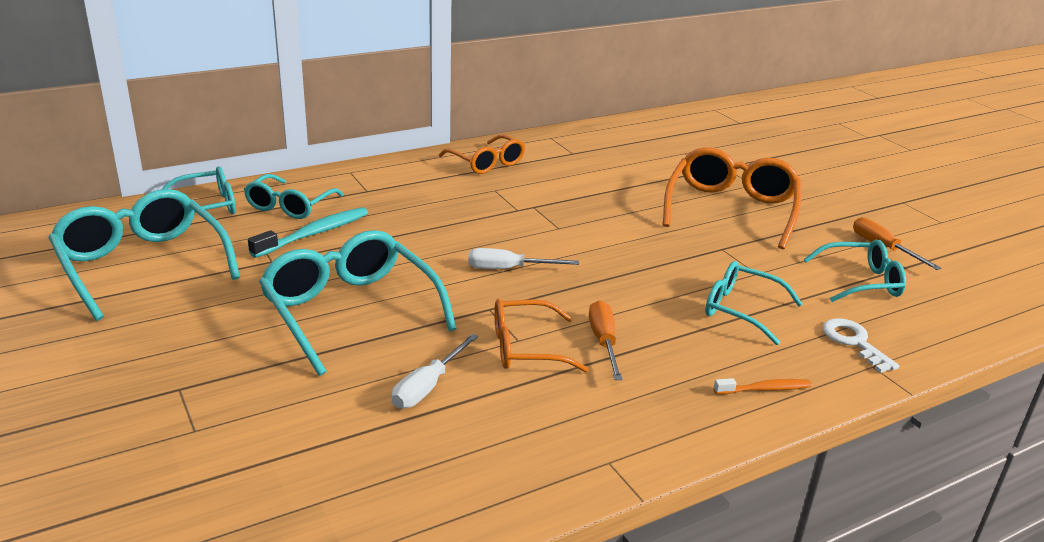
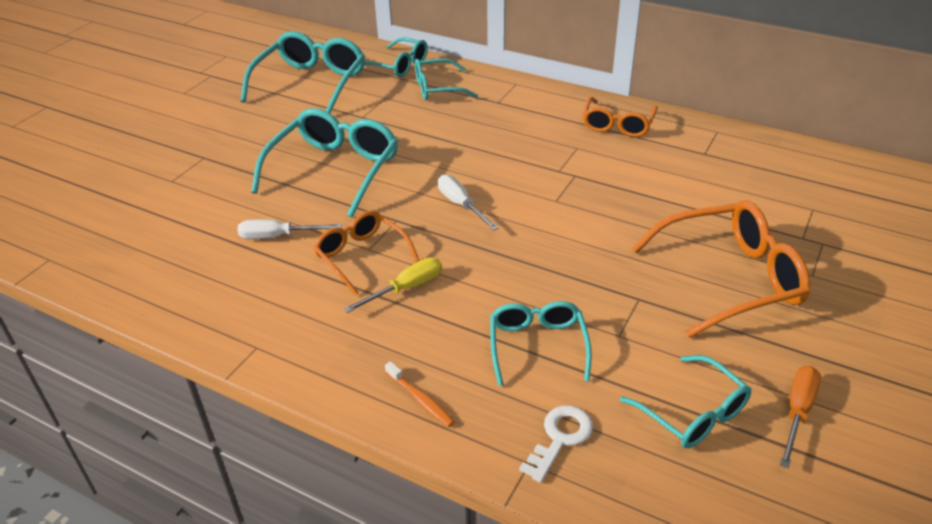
camera: 60 degrees right, 10 degrees up
(314, 234) = (413, 113): turquoise toothbrush -> none
(604, 342) = (406, 288): orange screwdriver -> yellow screwdriver

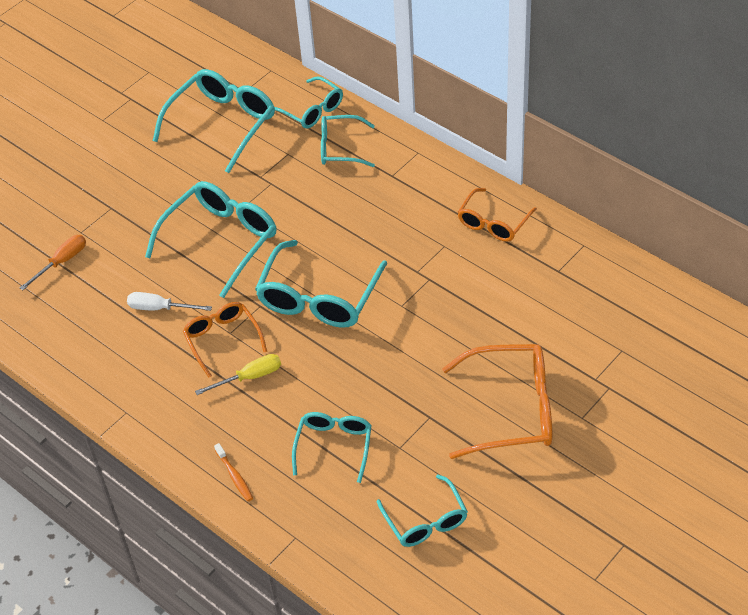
camera: 15 degrees right, 10 degrees up
(461, 205) = (319, 298): white screwdriver -> turquoise glasses
(560, 438) = (323, 523): white key -> none
(797, 412) = (502, 533): orange screwdriver -> orange screwdriver (62, 262)

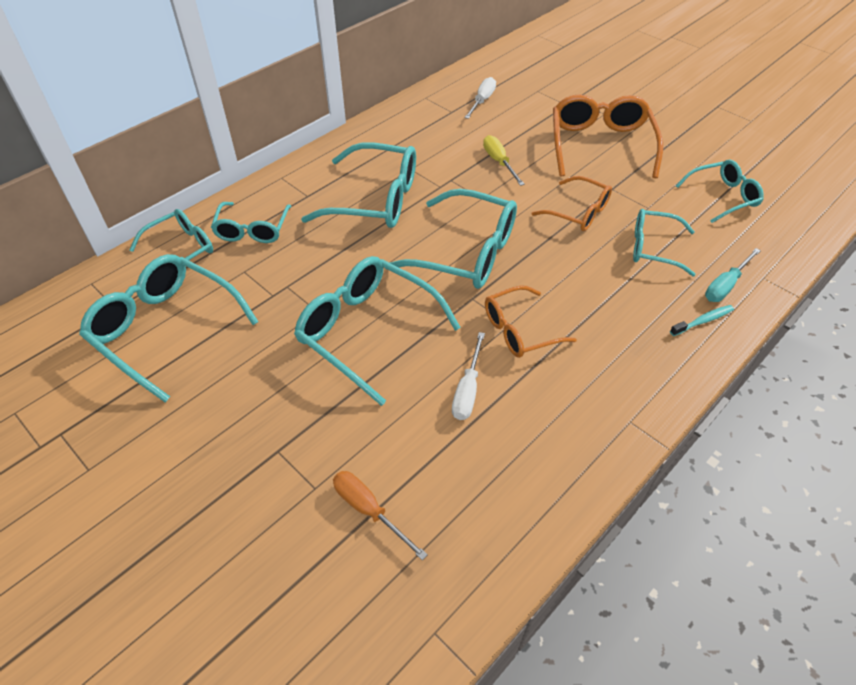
camera: 90 degrees left, 0 degrees up
(235, 476) = (703, 321): orange toothbrush -> turquoise toothbrush
(250, 377) = (572, 308): yellow screwdriver -> yellow screwdriver (499, 162)
(282, 502) = (725, 285): none -> turquoise screwdriver
(391, 224) = (375, 199): none -> turquoise glasses
(493, 223) = (388, 139): orange glasses -> orange glasses (578, 212)
(586, 297) = (482, 101): none -> white screwdriver

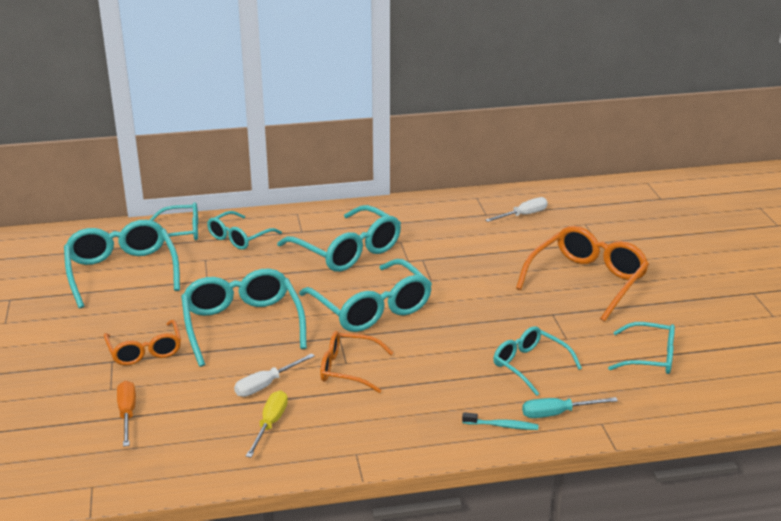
camera: 35 degrees right, 20 degrees down
(499, 162) = (478, 262): yellow screwdriver -> yellow screwdriver (270, 424)
(578, 212) = (499, 318): orange glasses -> orange glasses (145, 351)

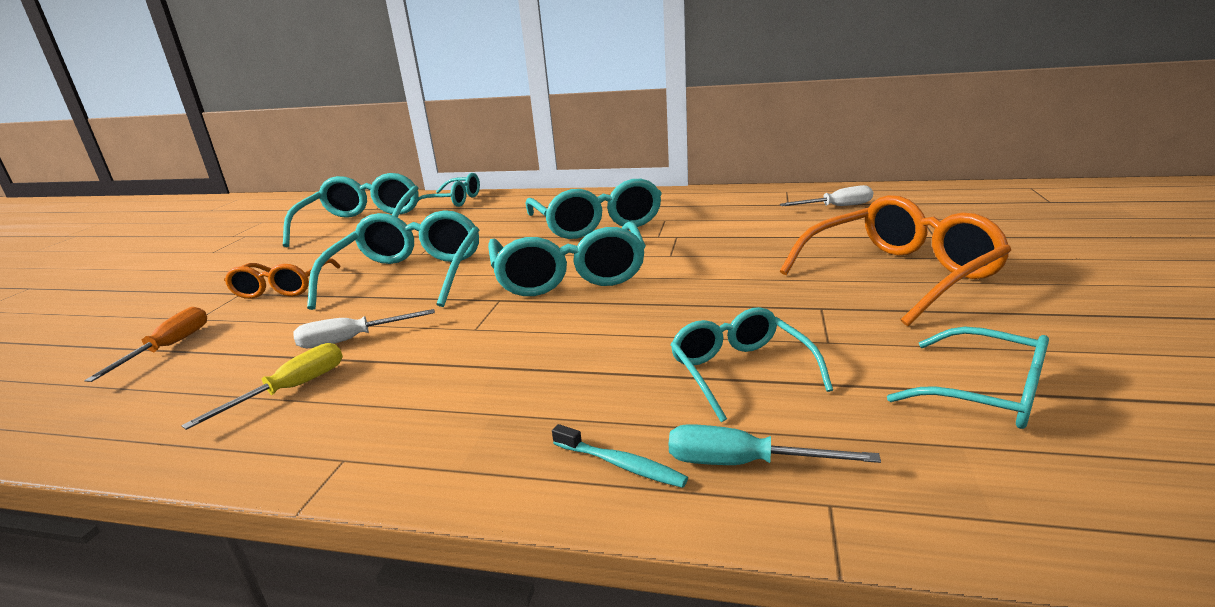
camera: 25 degrees right, 5 degrees down
(239, 238) = (500, 207): turquoise glasses -> none
(348, 369) = (469, 336): orange glasses -> none

